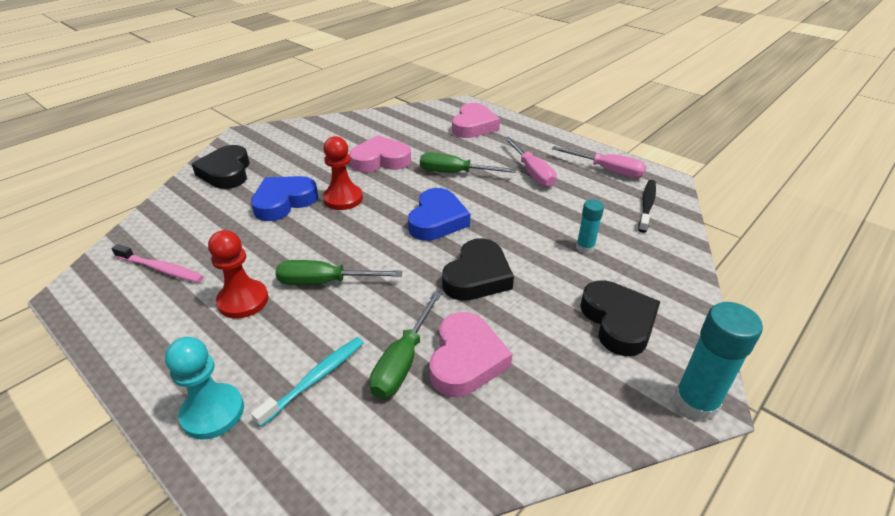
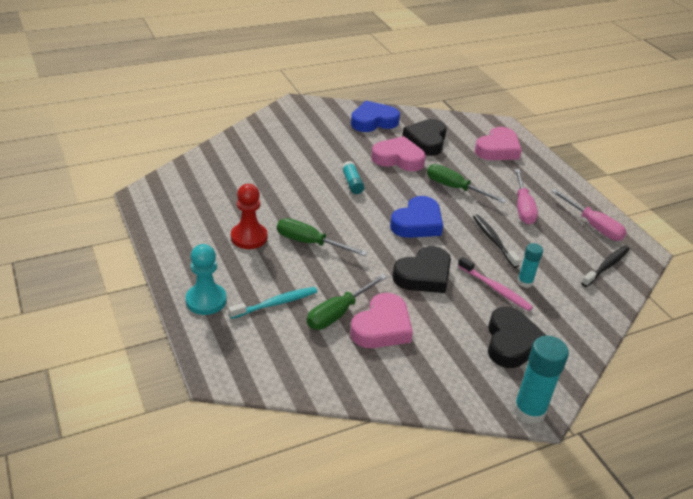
camera: 20 degrees right, 0 degrees up
(161, 269) = (202, 197): pink toothbrush -> pink toothbrush (495, 289)
(226, 172) = (272, 134): black heart -> black heart (426, 141)
(284, 202) = (306, 172): blue heart -> blue heart (373, 121)
(343, 199) = (352, 183): red pawn -> turquoise glue stick
(526, 214) = (493, 241): none -> black toothbrush

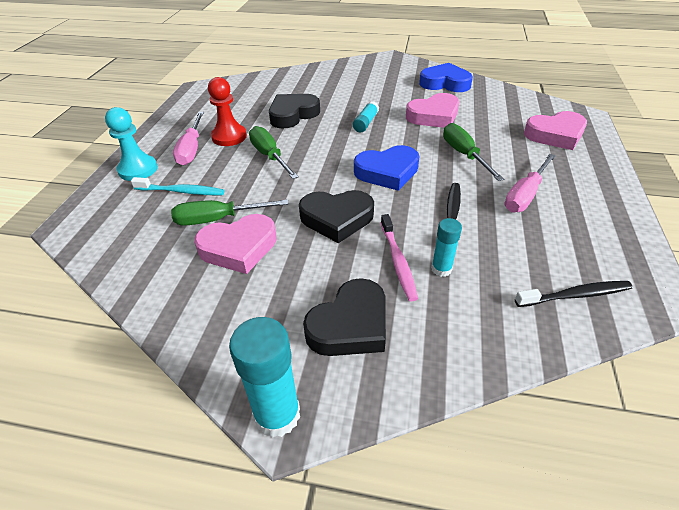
camera: 40 degrees right, 5 degrees up
(398, 158) = (434, 116): pink heart -> pink heart turned 105 degrees clockwise
(426, 141) = (480, 109): black heart -> black heart (293, 115)
(593, 226) = (604, 244): pink screwdriver -> pink screwdriver (191, 149)

